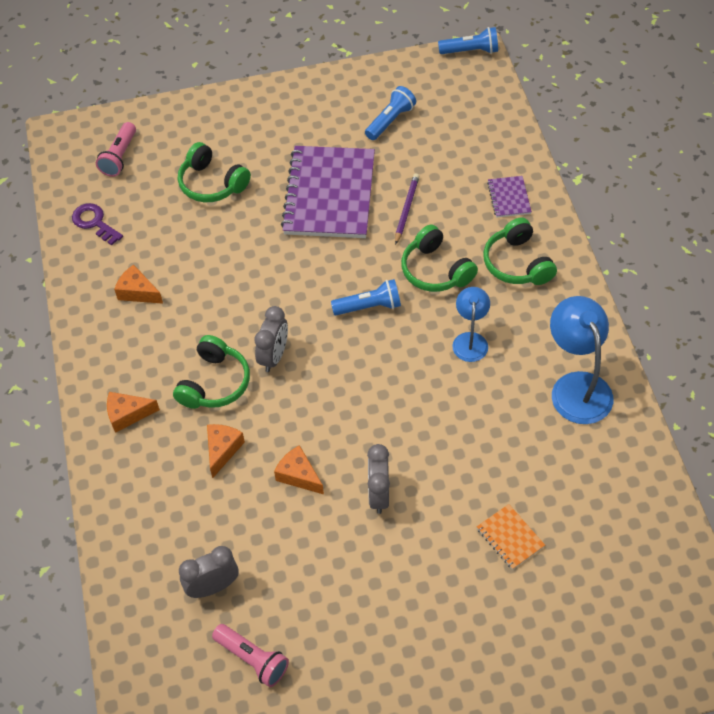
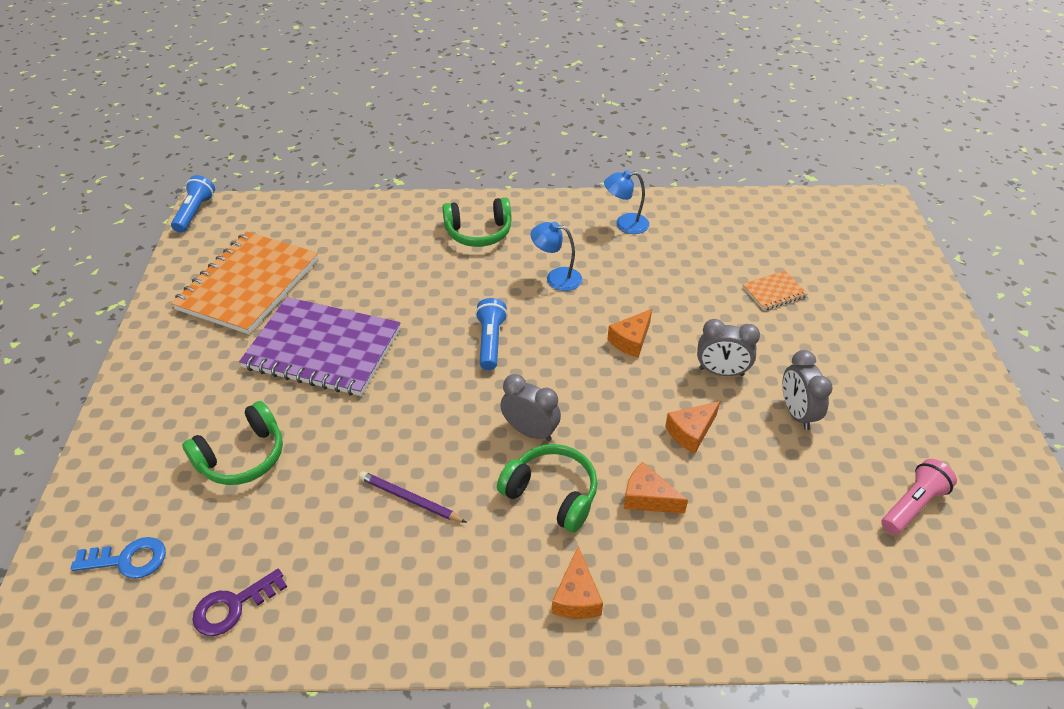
camera: 80 degrees left, 10 degrees down
(119, 157) = (128, 560): pink flashlight -> blue key
(138, 292) = (382, 562): orange cheese -> orange cheese (631, 340)
(213, 587) = (827, 531): grey clock -> grey clock (796, 413)
(390, 120) = (248, 284): blue flashlight -> orange notebook
(406, 209) = (377, 293): purple pencil -> purple pencil (410, 499)
(435, 270) = (464, 286): green headphones -> none
(509, 198) = (399, 223): purple notebook -> none
(576, 386) = (625, 224): blue lamp -> blue lamp, size x0.60

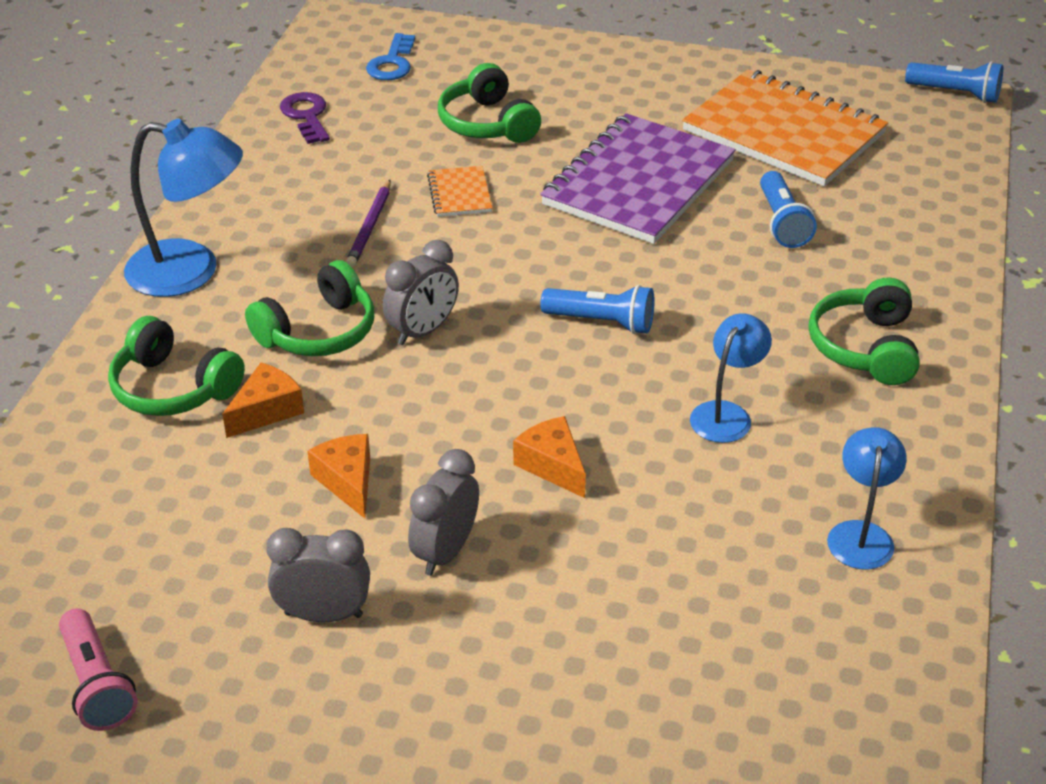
camera: 105 degrees right, 5 degrees down
(361, 274) = (782, 223): none -> blue flashlight
(410, 499) = (370, 227): purple pencil -> purple pencil turned 150 degrees clockwise
(504, 614) = (191, 271): none -> blue lamp
(576, 596) = (177, 324): orange cheese -> none
(649, 568) = (173, 388): none -> green headphones
(774, 292) = (610, 694): orange notebook -> orange notebook (459, 194)

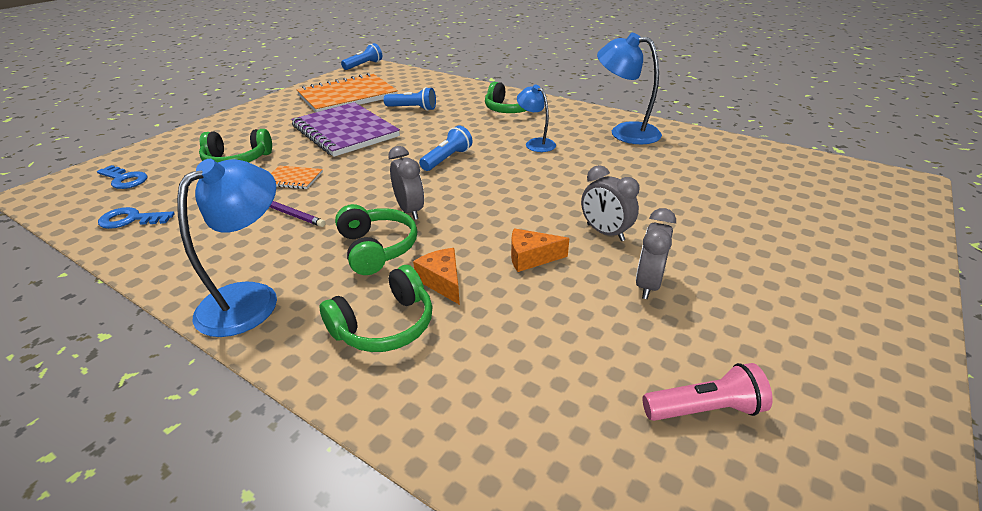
camera: 70 degrees left, 5 degrees down
(306, 116) = (131, 219): purple key -> blue key
(552, 465) = (550, 190): orange cheese -> none
(861, 534) = (625, 132): blue lamp -> blue lamp, size x1.67

